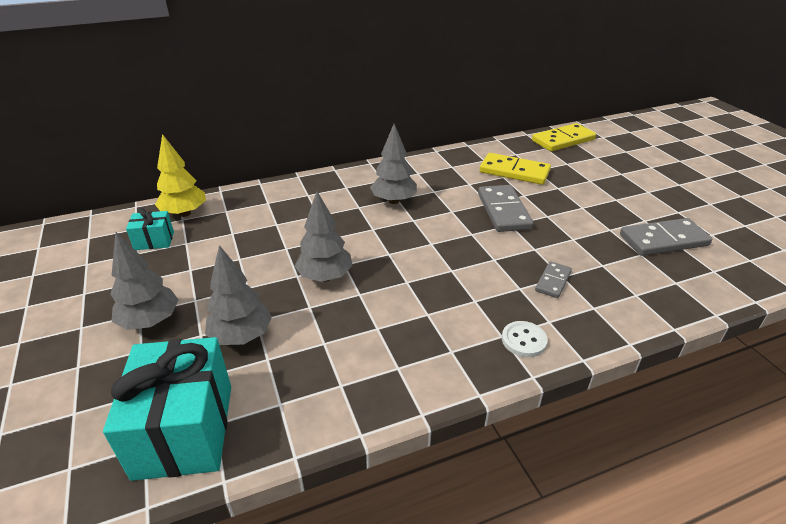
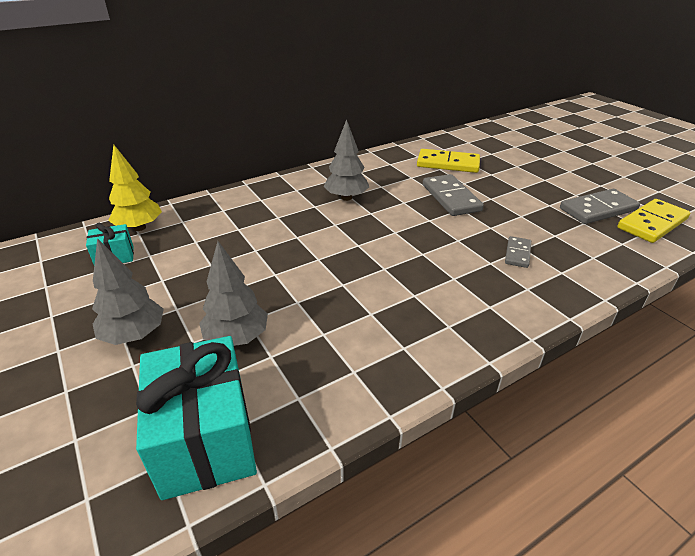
camera: 10 degrees left, 0 degrees up
(325, 277) = (303, 272): grey tree -> none
(523, 340) = (511, 308): white button -> none
(563, 140) = (480, 134): yellow domino -> yellow domino (652, 223)

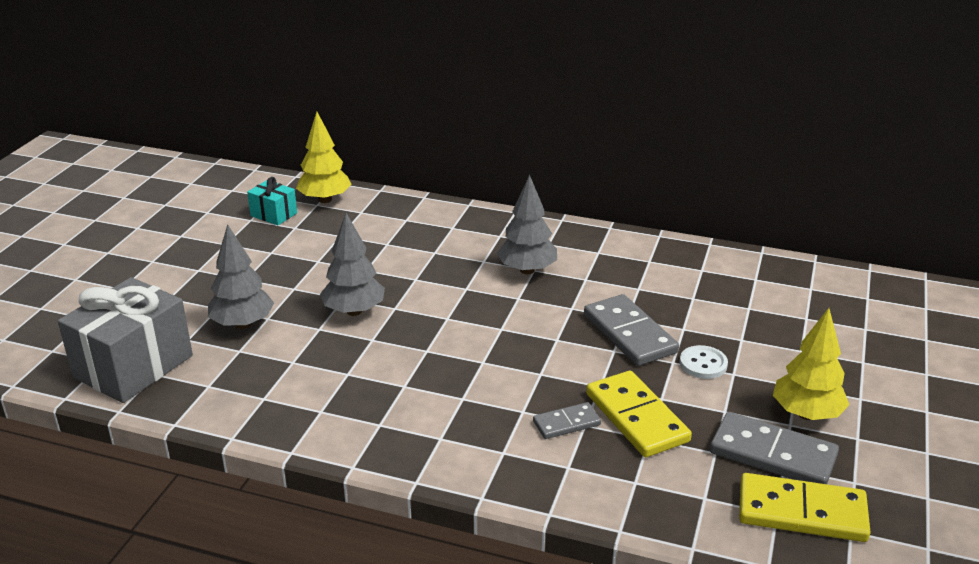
camera: 50 degrees right, 5 degrees down
(134, 335) = (197, 280): grey tree -> grey tree (354, 311)
(205, 438) = (133, 366): turquoise gift -> grey gift
(448, 164) = (717, 298): yellow domino -> yellow domino (637, 417)
(451, 198) = (630, 334): grey domino -> grey domino turned 60 degrees counterclockwise
(502, 192) = (703, 364): none -> white button
(571, 187) = (806, 414): none -> yellow tree

